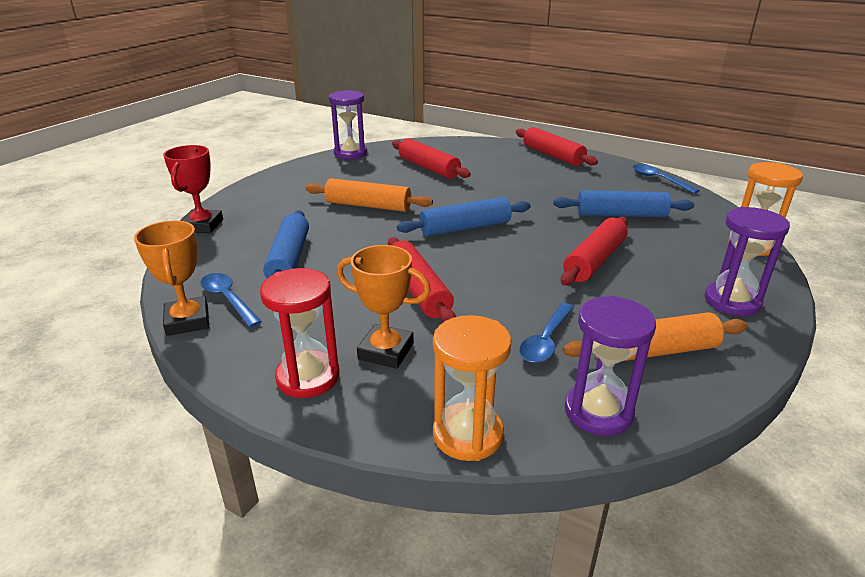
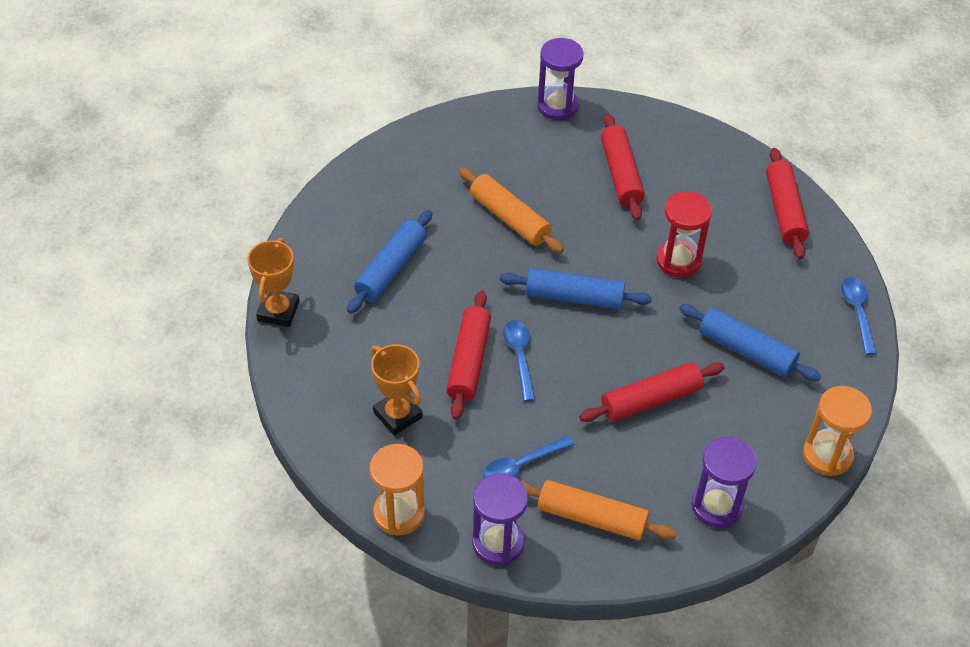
camera: 30 degrees right, 20 degrees up
(202, 225) = (344, 183): red trophy -> none
(228, 299) = (318, 299): blue spoon -> blue spoon (519, 357)
(308, 377) = (330, 412): red hourglass -> red hourglass (678, 260)

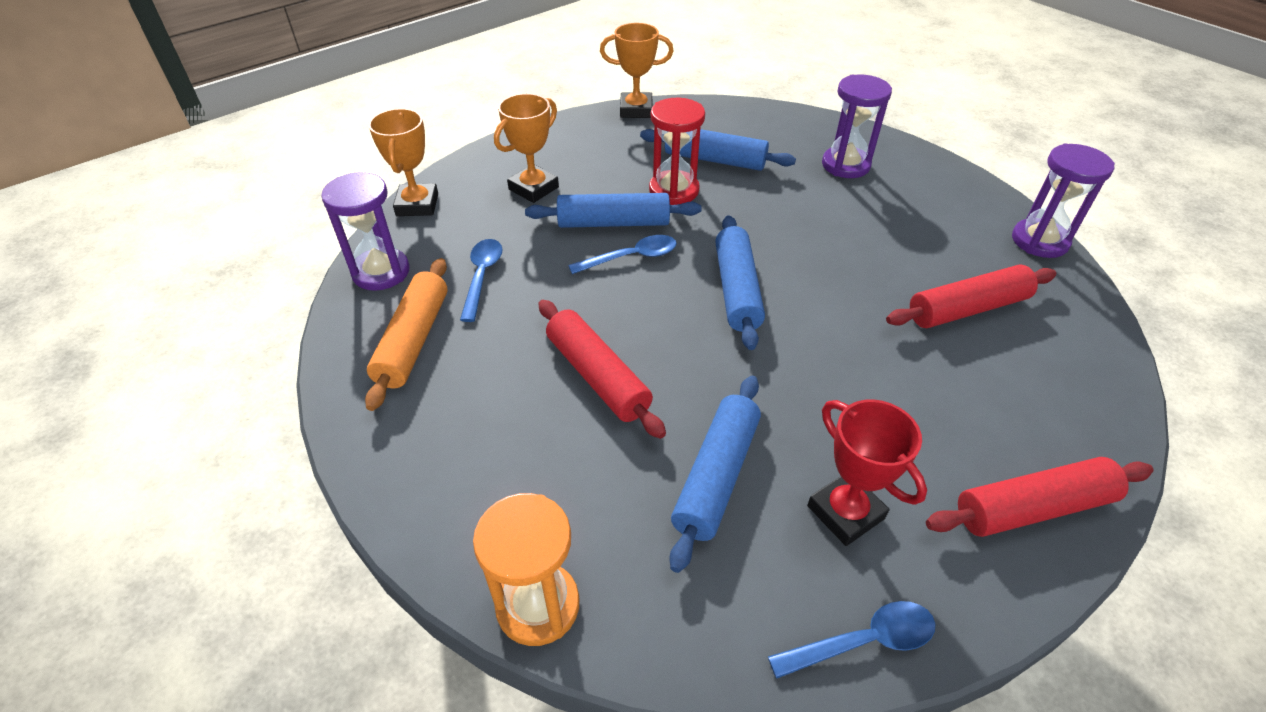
camera: 80 degrees right, 5 degrees down
(399, 513) = (417, 205): orange hourglass -> orange trophy
(468, 361) = (613, 223): red rolling pin -> blue rolling pin
(510, 218) = (830, 226): orange rolling pin -> none
(521, 465) = (482, 276): blue spoon -> blue spoon turned 45 degrees clockwise
(678, 260) = (848, 382): red hourglass -> red hourglass (674, 190)
(716, 506) = (433, 462): purple hourglass -> purple hourglass (845, 165)
(779, 294) = (845, 512): none -> red trophy

